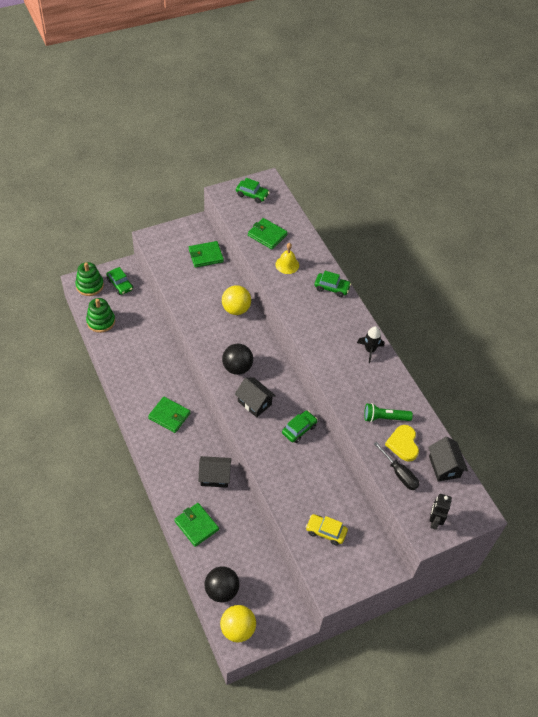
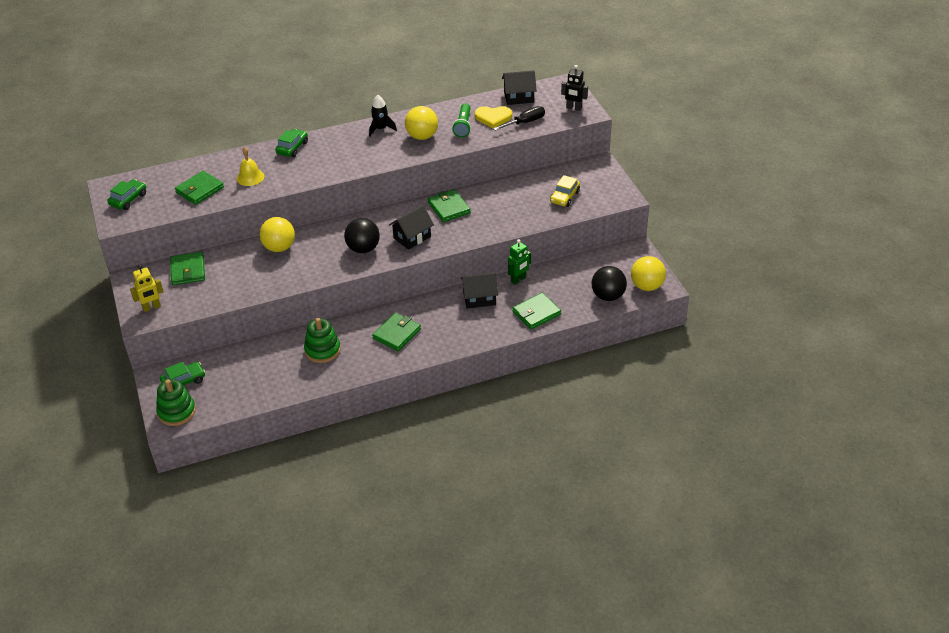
camera: 80 degrees left, 10 degrees down
(101, 321) = (242, 398): green stacking toy -> green stacking toy (322, 350)
(164, 241) = (151, 307): none -> yellow robot
(214, 477) = (479, 298): black house -> black house turned 75 degrees clockwise
(241, 509) = (518, 279): none -> green robot
(299, 429) = (449, 208): green car -> green wallet
(362, 384) = (422, 136): none -> yellow ball

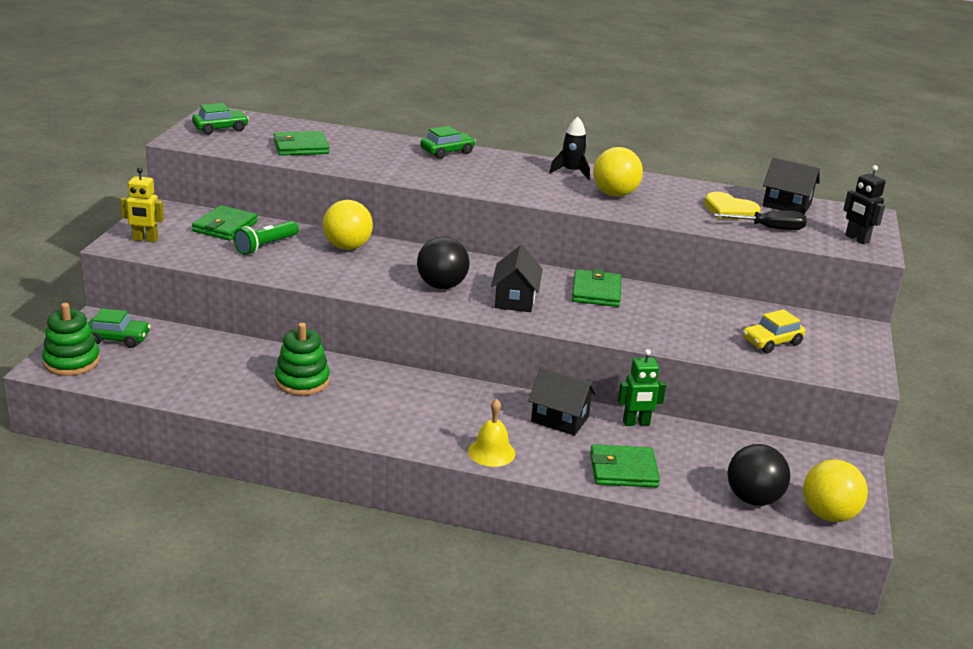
camera: 30 degrees right, 15 degrees down
(250, 177) = (368, 156): yellow bell -> yellow bell (491, 452)
(397, 334) = (410, 406): green wallet -> none
(412, 237) = (515, 299): black house -> black house turned 75 degrees counterclockwise
(463, 126) = (679, 203): green flashlight -> green flashlight (265, 246)

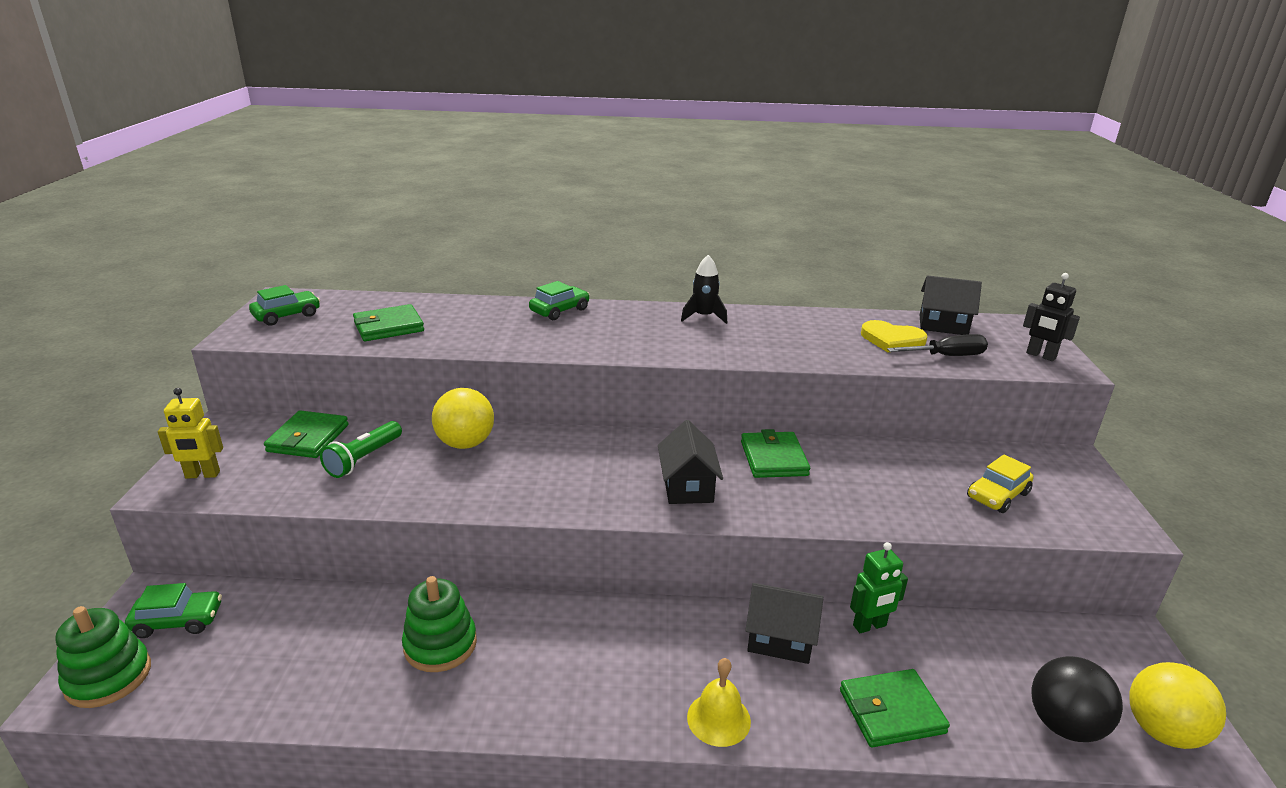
camera: 10 degrees left, 0 degrees up
(441, 286) = (594, 481): black ball -> none
(614, 194) = (763, 338): yellow ball -> none

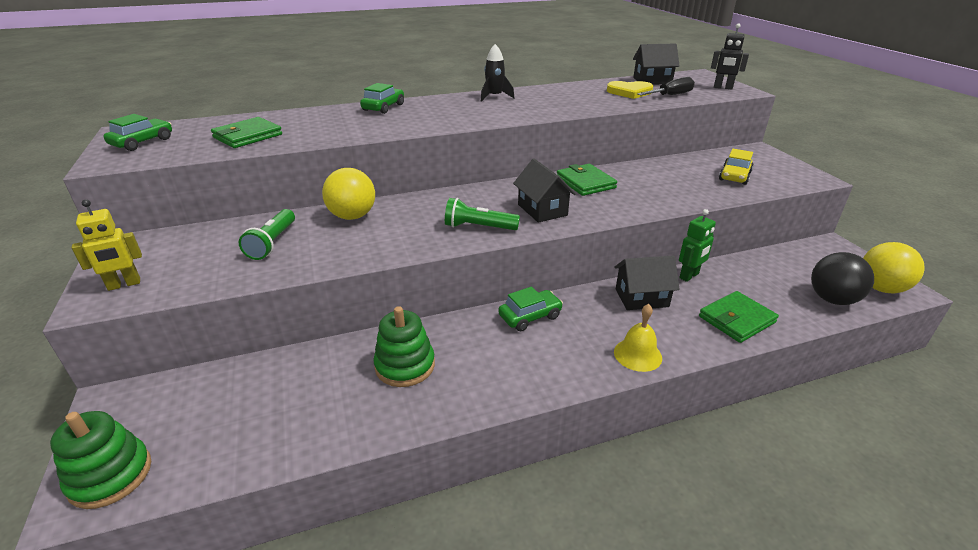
camera: 20 degrees left, 5 degrees up
(178, 621) = (153, 413): green car -> green car (530, 316)
(308, 438) = (209, 239): green wallet -> none
(593, 493) = (478, 227): none -> green flashlight

